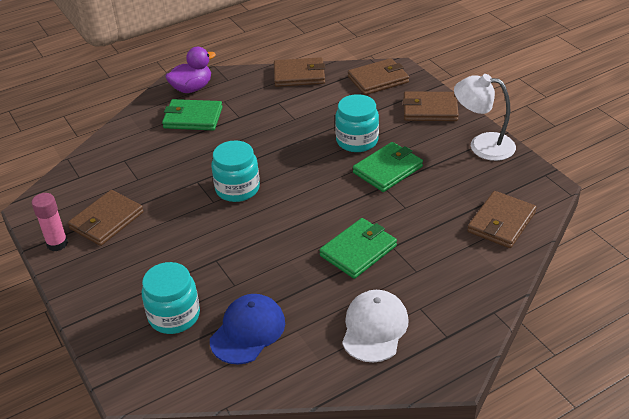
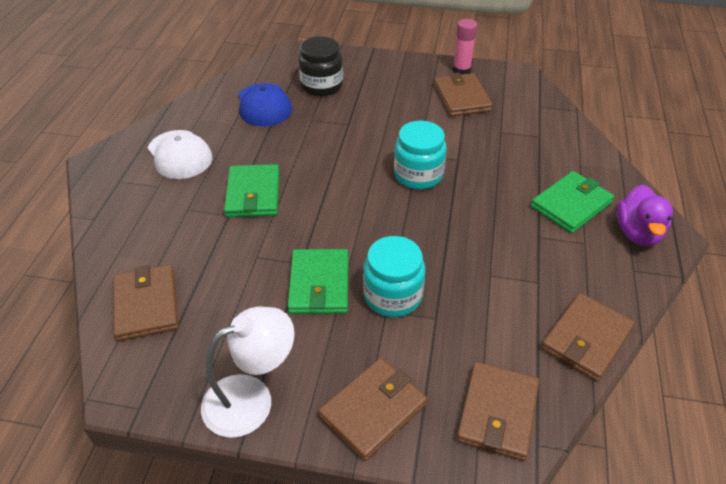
camera: 130 degrees right, 5 degrees up
(174, 316) = (321, 85): turquoise jar -> black jar

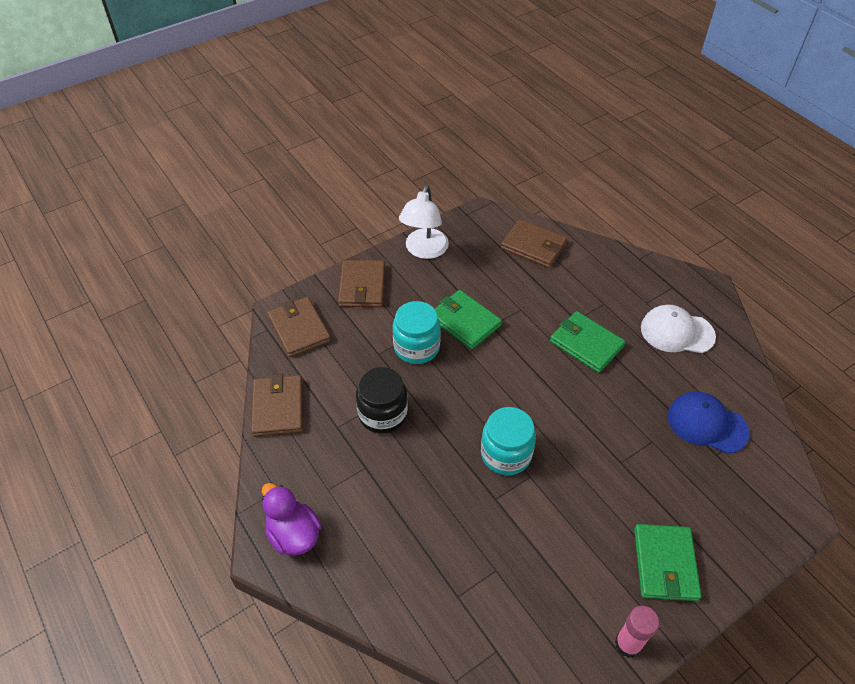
camera: 135 degrees right, 5 degrees up
(321, 85) = (705, 490): black jar -> black jar (383, 414)
(461, 98) = (578, 591): brown wallet -> none
(571, 204) = (365, 523): green wallet -> green wallet (665, 564)

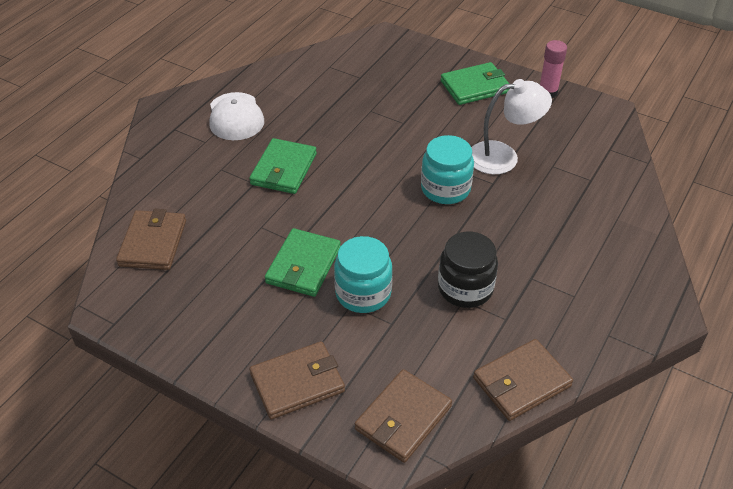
camera: 115 degrees left, 5 degrees down
(293, 534) = (635, 301): purple duck -> none
(424, 250) = (203, 343): white lamp -> white lamp (503, 157)
(707, 424) = (332, 86): blue cap -> none

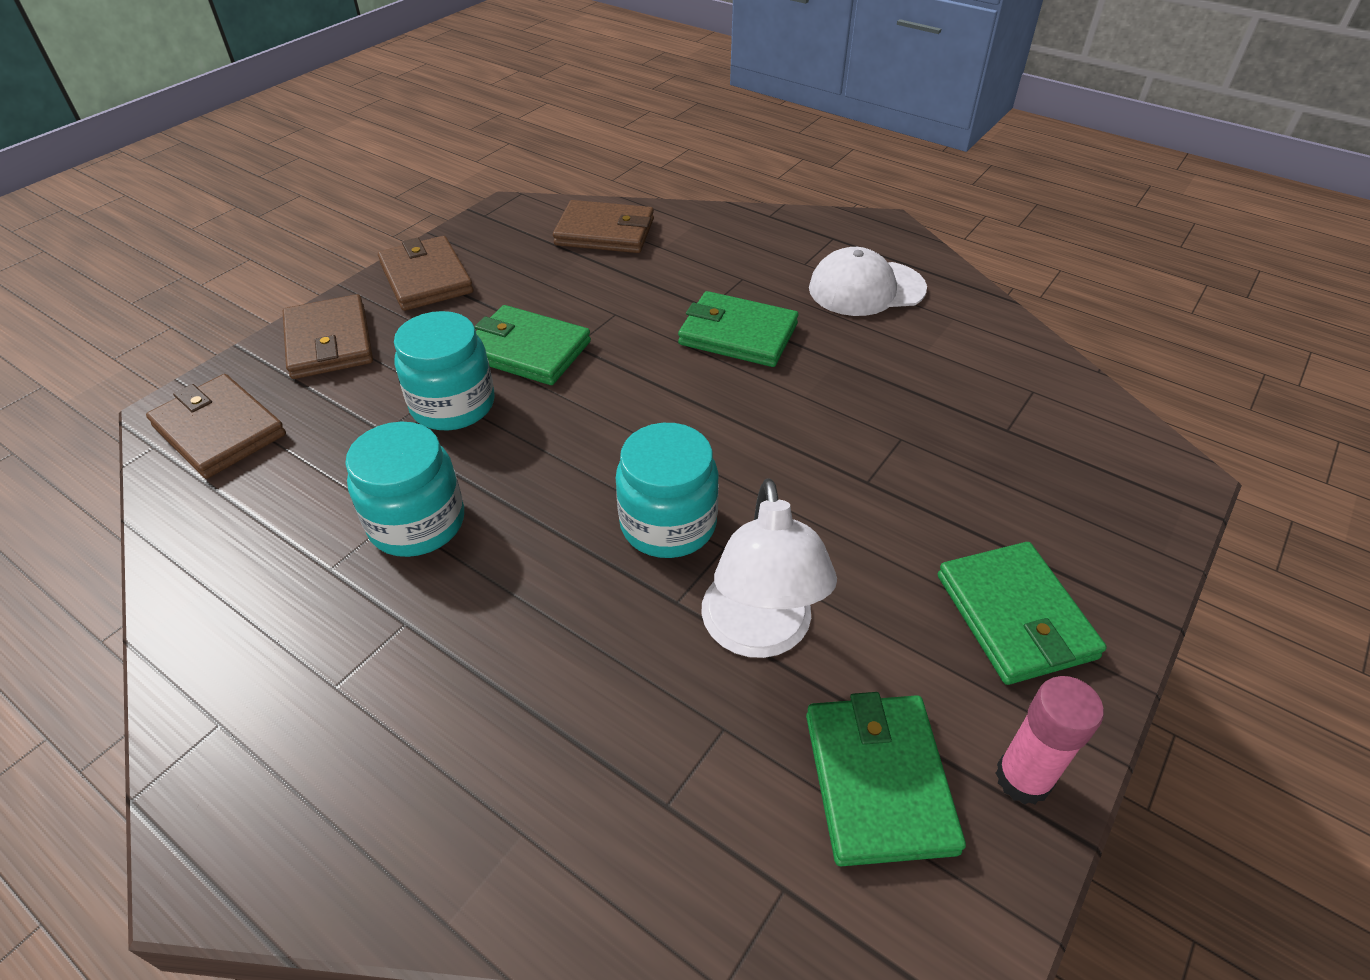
camera: 95 degrees right, 0 degrees up
(465, 288) = (417, 523): black jar -> turquoise jar
(521, 382) = (196, 569): brown wallet -> brown wallet (426, 278)
(561, 126) = (878, 781): none -> green wallet

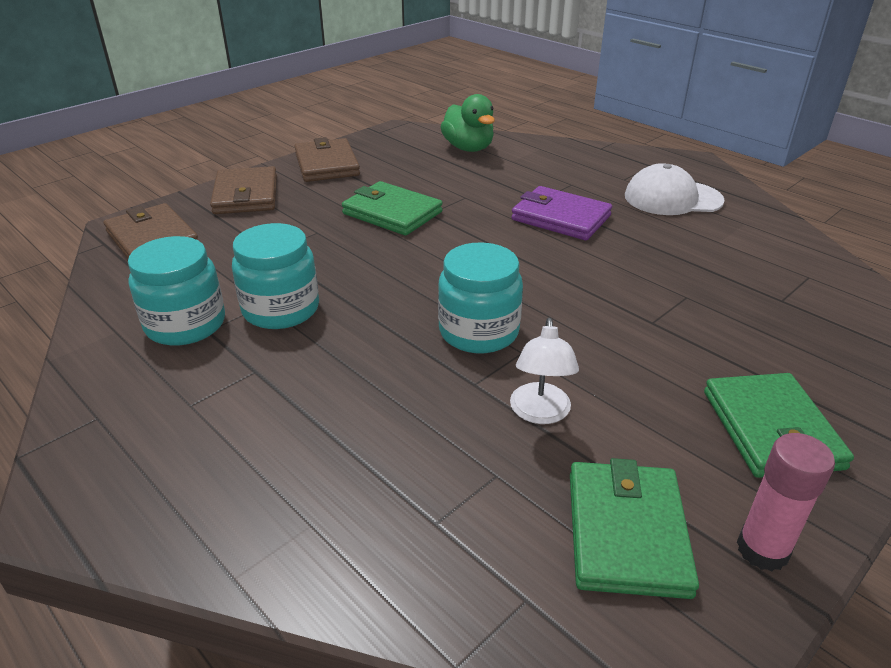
camera: 10 degrees right, 10 degrees down
(453, 405) = (327, 240): turquoise jar -> turquoise jar (185, 324)
(605, 232) = (468, 148): brown wallet -> green duck
(737, 334) = (560, 218): green wallet -> purple wallet
(759, 633) = (540, 413): white lamp -> white lamp, size x0.64

